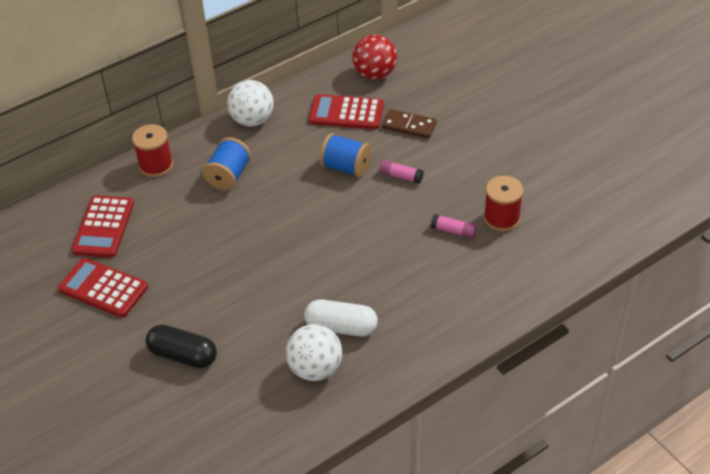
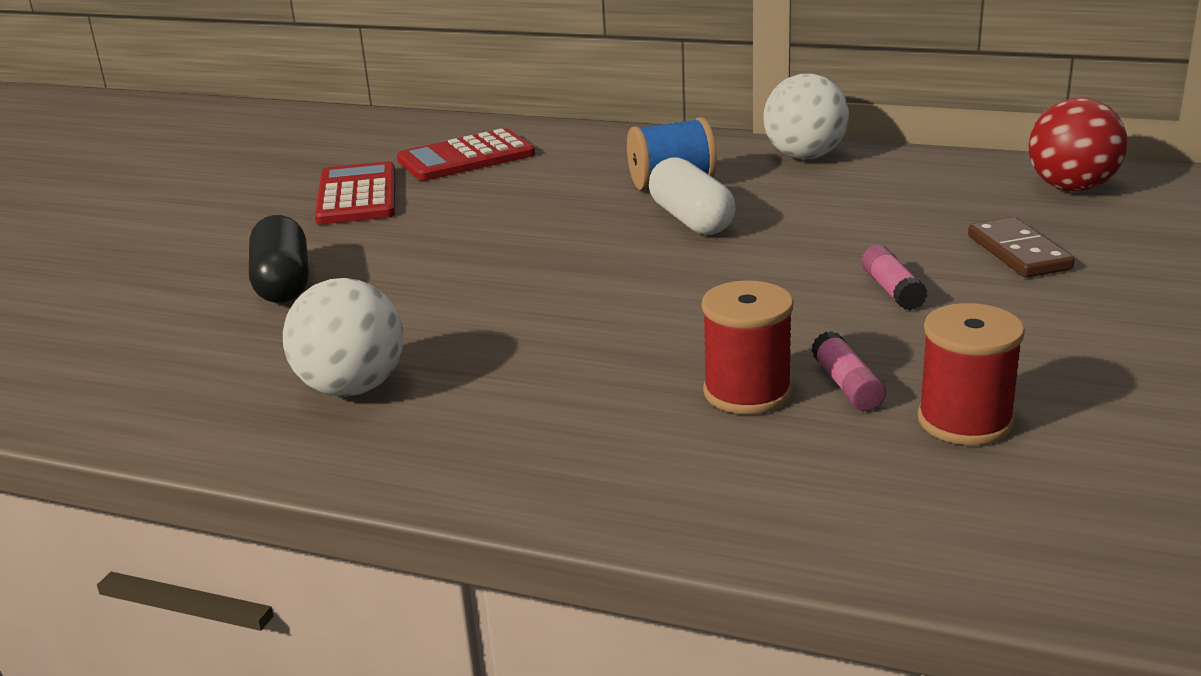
camera: 55 degrees right, 20 degrees down
(156, 165) = (619, 142): red spool -> red spool (747, 392)
(341, 327) = (471, 374): white capsule -> white capsule (691, 220)
(346, 113) = (945, 201): red calculator -> none
(346, 167) = (831, 244): blue spool -> none

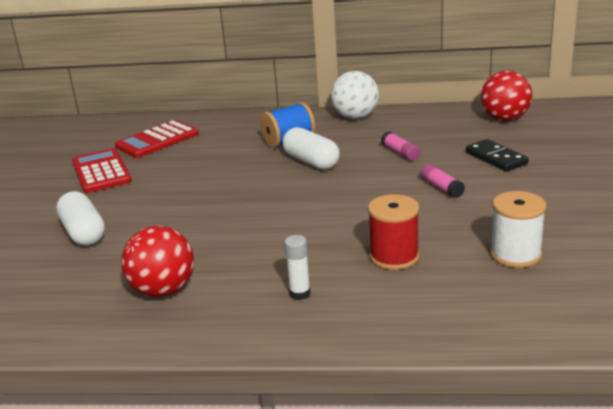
camera: 15 degrees left, 0 degrees up
(283, 283) = (83, 233): black capsule -> white capsule
(352, 388) = (163, 290): white ball -> red ball
(559, 427) = (300, 293): none -> white glue stick
(847, 386) = (445, 245): pink glue stick -> pink glue stick (400, 153)
(965, 421) = (515, 254): red spool -> white spool
(1018, 252) = (496, 158): brown domino -> black domino

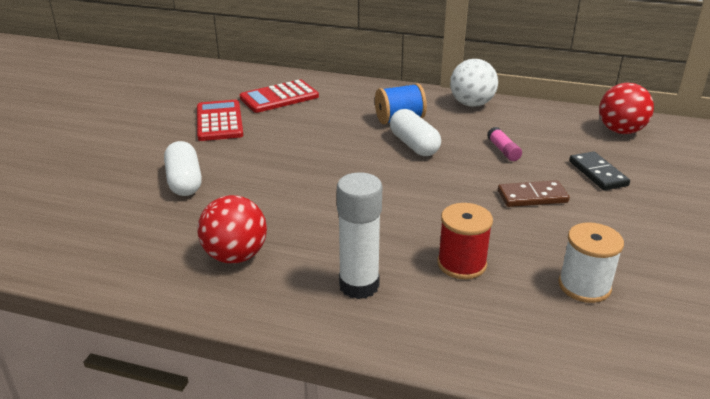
camera: 10 degrees right, 5 degrees up
(300, 293) = (359, 285): white glue stick -> white glue stick, size x1.97
(441, 188) = (532, 197): pink glue stick -> brown domino

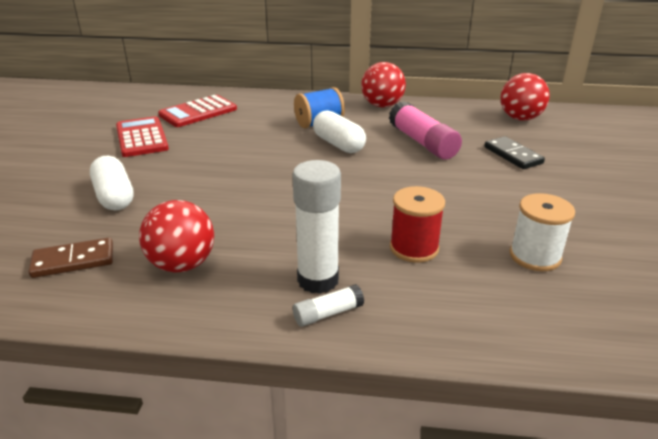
camera: 10 degrees left, 0 degrees up
(360, 319) = (328, 313): none -> white glue stick
(471, 104) = (382, 105): white ball -> red ball
(503, 150) = (422, 142): pink glue stick -> pink glue stick, size x1.97
(532, 197) = (461, 180): brown domino -> brown domino (73, 261)

